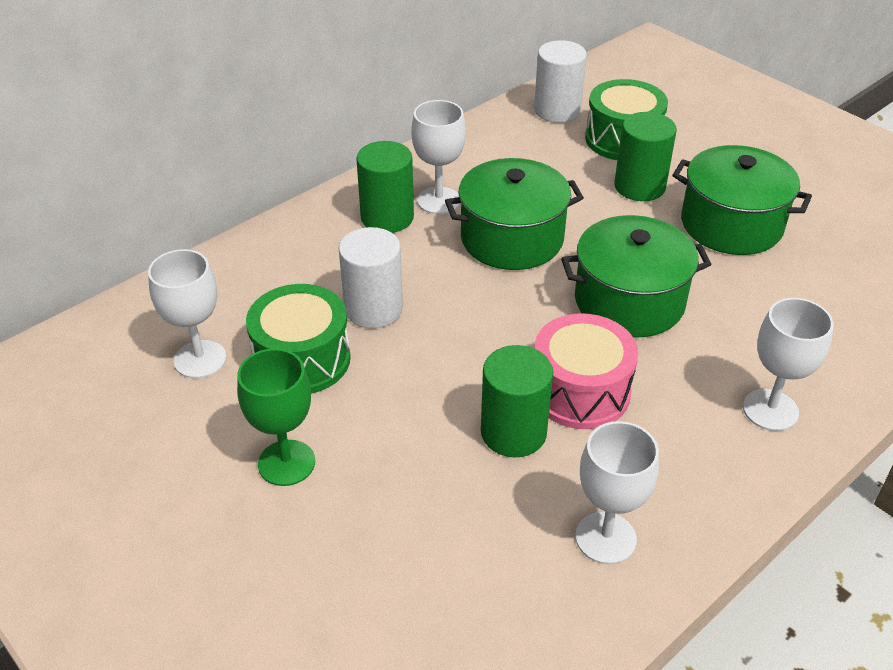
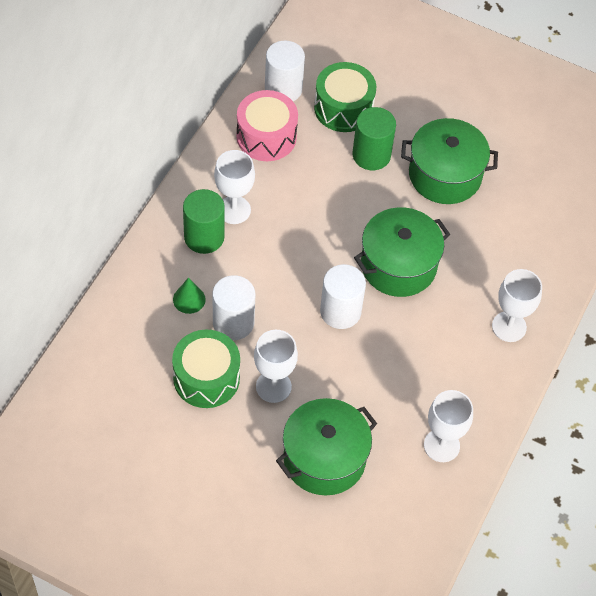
camera: 25 degrees left, 15 degrees up
(200, 359) = (139, 399): white goblet -> white goblet (273, 386)
(286, 463) = (236, 456): green goblet -> none
(331, 272) = (189, 299): none -> green cone
(512, 238) = (300, 232): green pot -> green pot (324, 458)
(513, 432) = (363, 391): green cylinder -> none
(524, 332) = (340, 311): none -> white cylinder
(580, 391) = (392, 348): pink drum -> pink drum (266, 136)

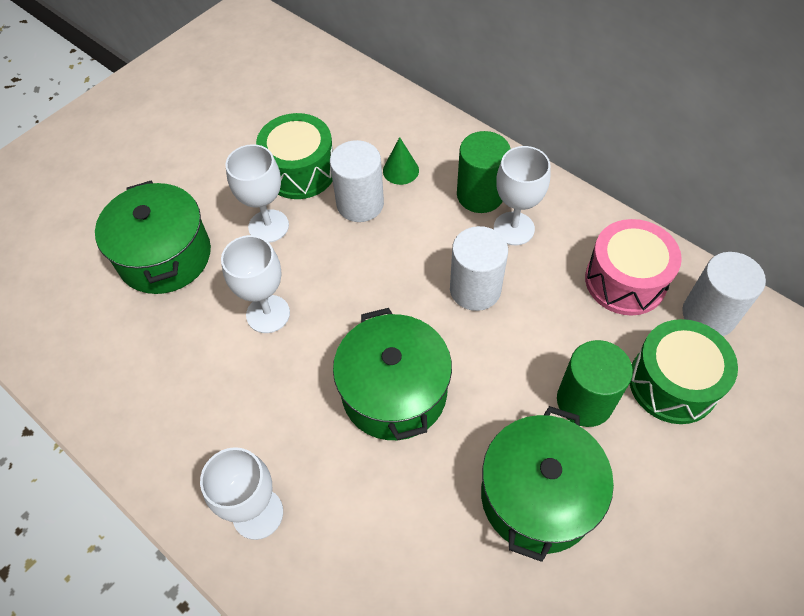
camera: 110 degrees right, 0 degrees up
(340, 311) = (344, 310): white cylinder -> white cylinder (475, 289)
(441, 445) = (126, 378): white goblet -> white goblet (268, 314)

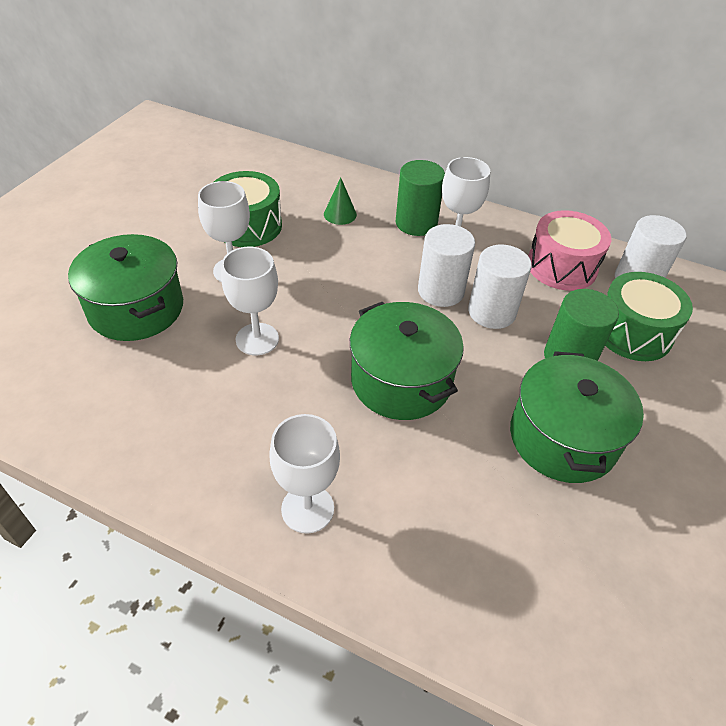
camera: 20 degrees left, 10 degrees down
(360, 204) = (313, 243): white cylinder -> white cylinder (491, 312)

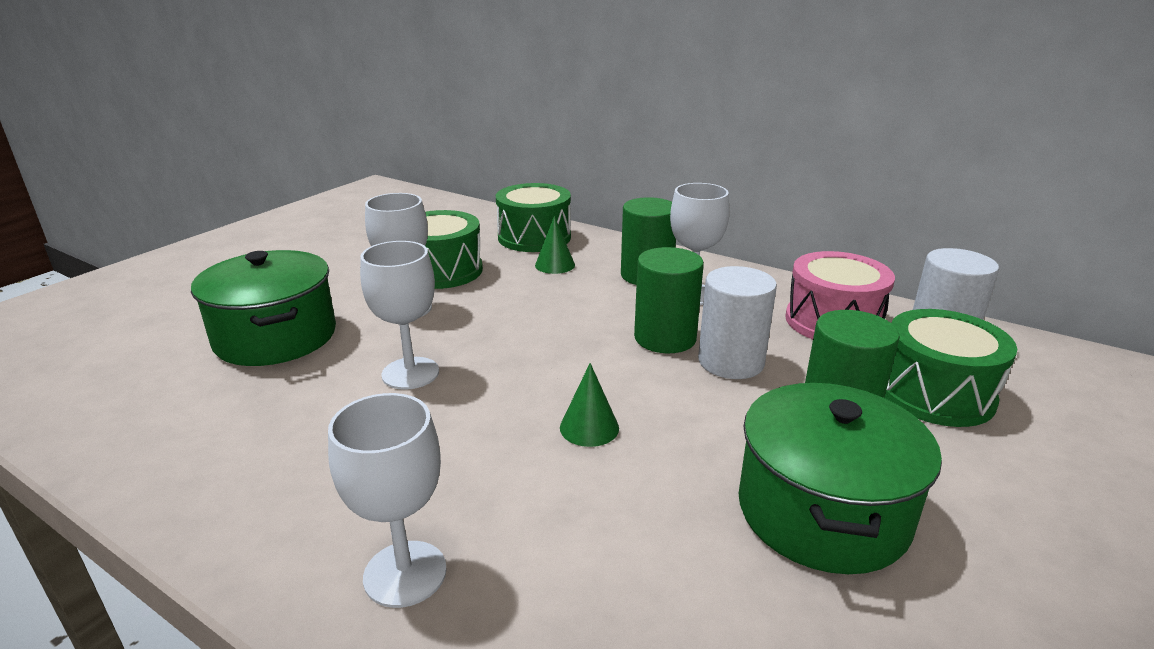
camera: 10 degrees right, 20 degrees down
(315, 181) = (534, 237): none -> green drum
(401, 381) = (589, 427): green pot -> green cone
(441, 291) = (665, 338): white cylinder -> green cylinder

